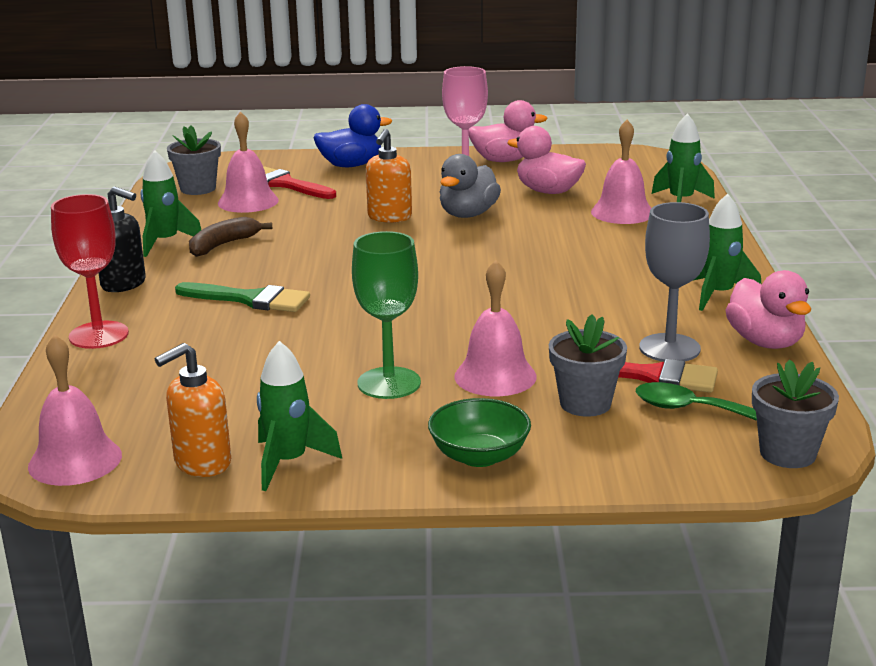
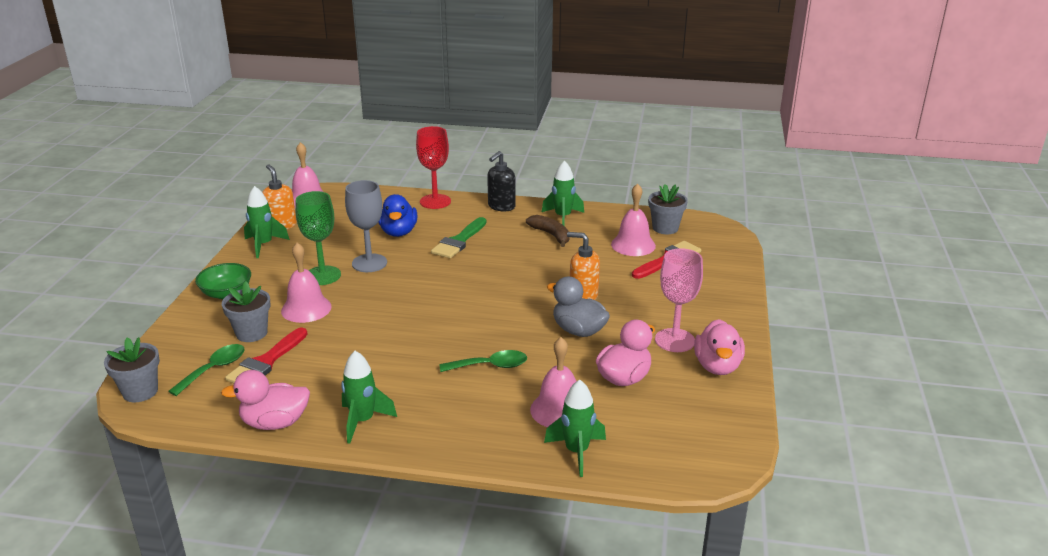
camera: 100 degrees right, 5 degrees up
(351, 165) = (711, 289): blue duck -> blue duck (398, 232)
(566, 247) = (490, 366): none -> green spoon
(669, 348) = (295, 378): grey goblet -> grey goblet (369, 263)

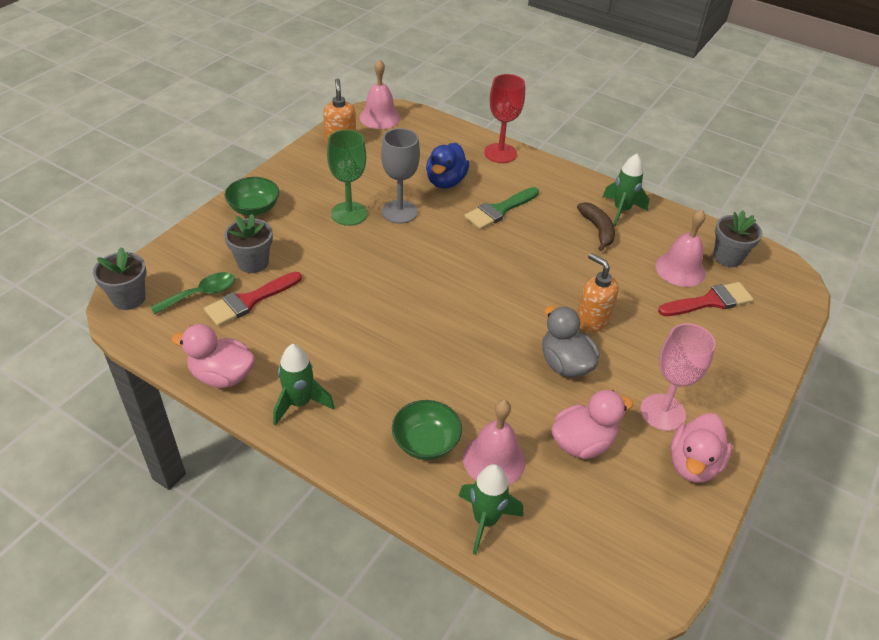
camera: 20 degrees right, 15 degrees up
(264, 245) = (314, 161): green rocket -> none
(306, 308) = (315, 249): pink bell -> none
(490, 366) = (453, 378): green spoon -> none
(494, 415) = (426, 442): none -> green bowl
(501, 206) = (564, 178): black soap dispenser -> none

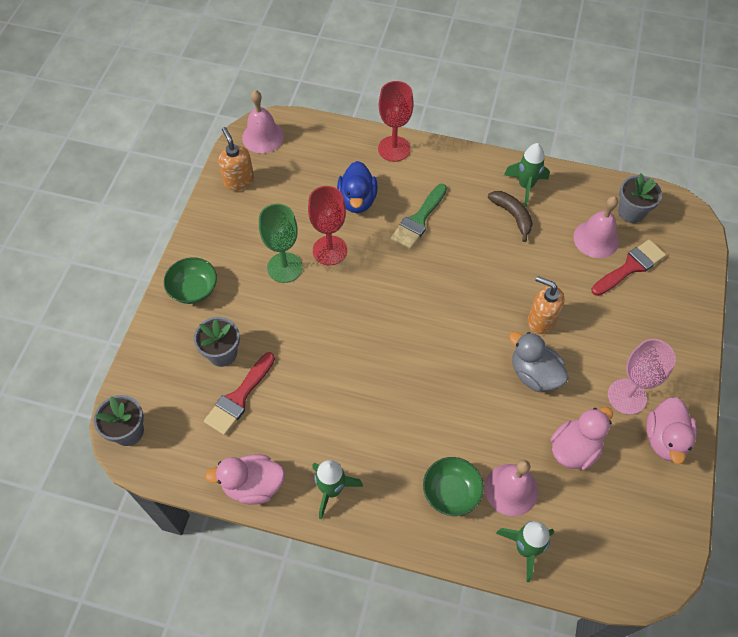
camera: 15 degrees left, 15 degrees up
(201, 294) = (192, 404): green spoon -> none
(399, 212) = (330, 250): grey goblet -> red goblet

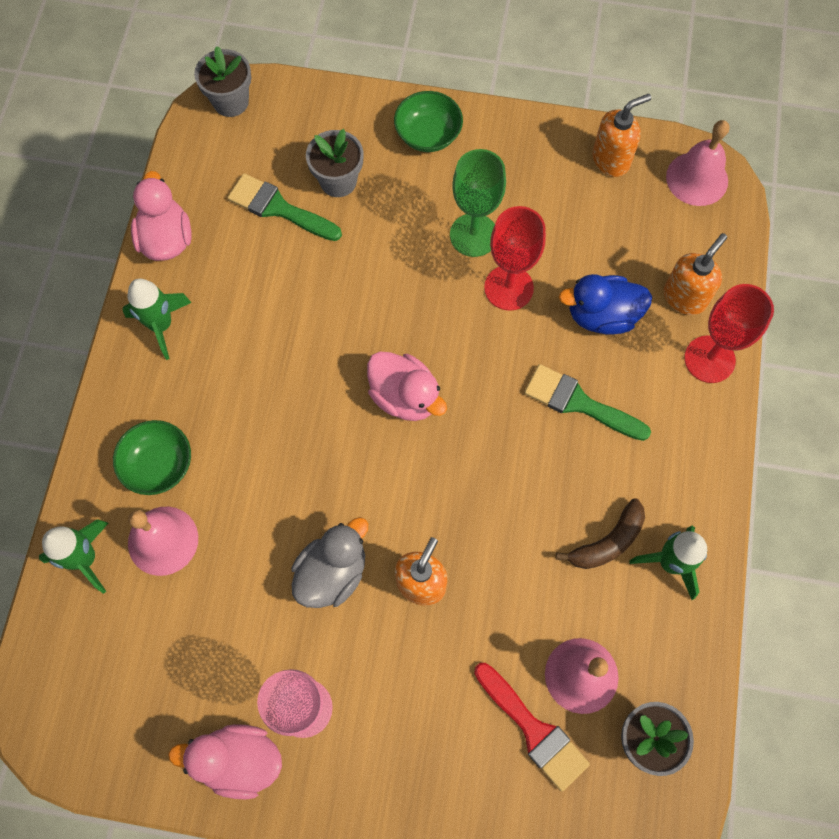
camera: 85 degrees right, 10 degrees up
(239, 397) = (279, 208): red brush -> green brush
(349, 155) = (684, 297): none -> orange soap dispenser
(574, 449) = (221, 626): pink duck -> pink duck (405, 397)

